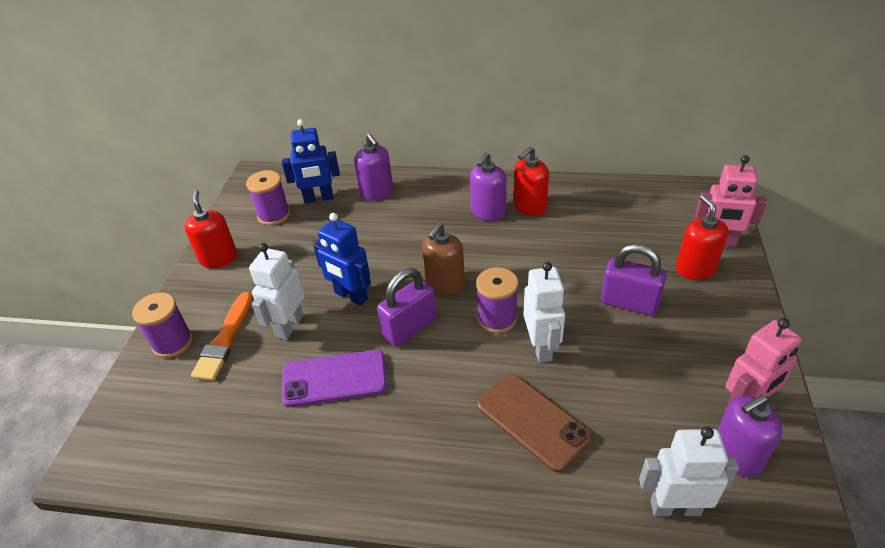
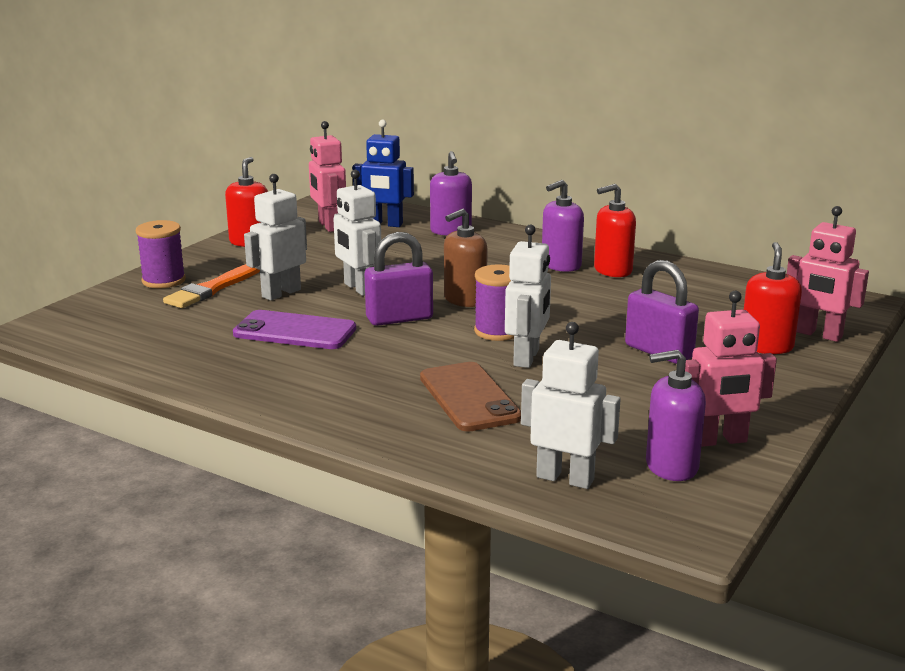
camera: 20 degrees right, 20 degrees down
(274, 215) = (329, 226): purple spool -> pink robot
(351, 296) = (358, 288): blue robot -> white robot

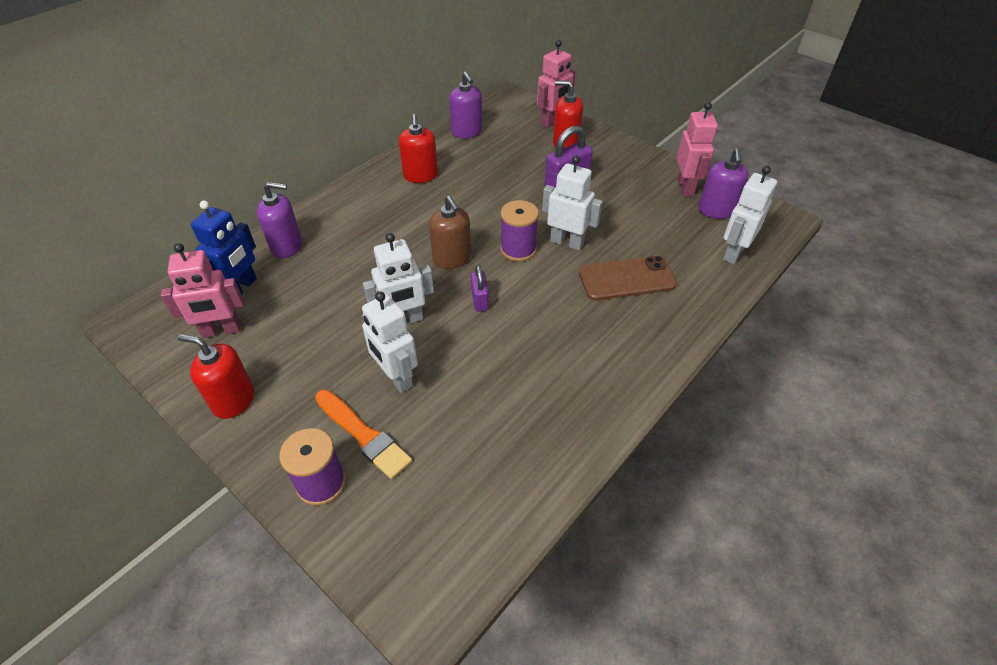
camera: 80 degrees left, 25 degrees up
(295, 331) = (490, 370): purple phone -> none
(399, 318) = (480, 300): purple padlock -> purple padlock, size x0.58
(561, 265) = (399, 198): purple soap dispenser -> purple soap dispenser (467, 132)

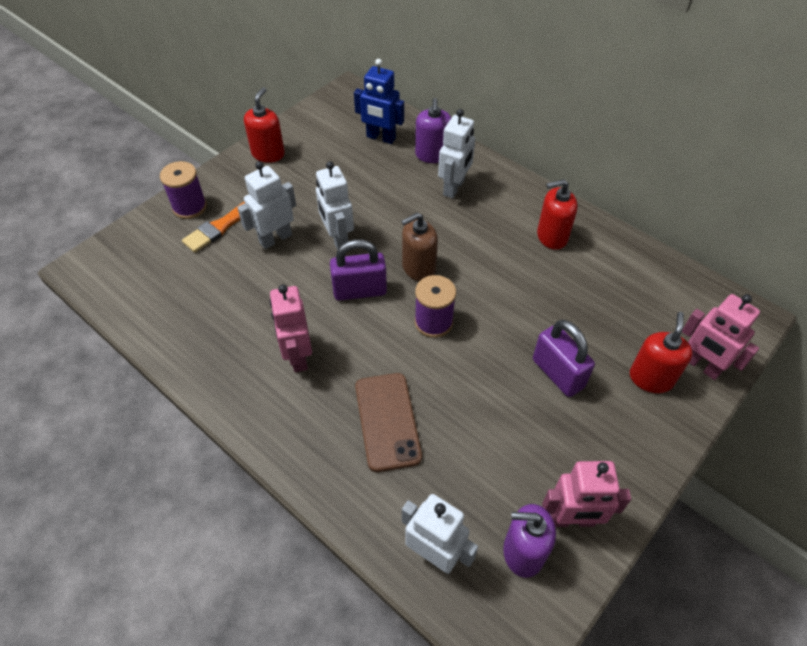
camera: 90 degrees right, 5 degrees up
(221, 331) = (335, 135): pink robot -> pink robot (298, 356)
(467, 132) = (650, 273): purple soap dispenser -> none
(480, 300) = (359, 291): purple padlock -> purple padlock, size x1.71
(567, 242) = (447, 367): white robot -> white robot (454, 188)

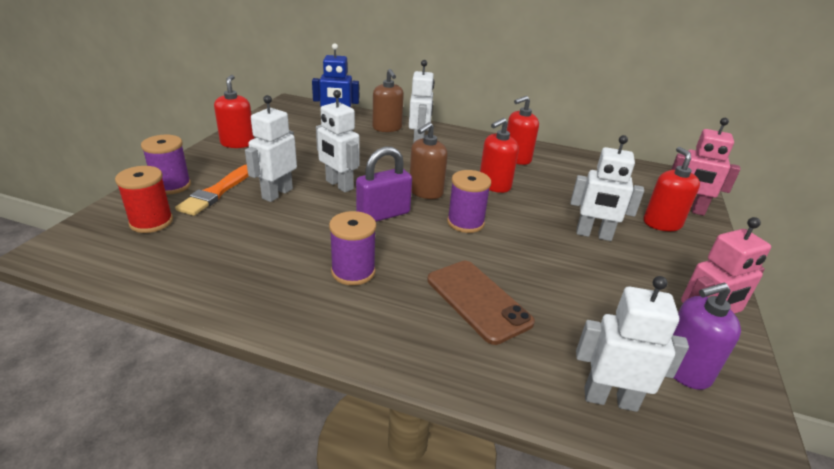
camera: 25 degrees left, 20 degrees down
(159, 252) = (151, 222): none -> red spool
(298, 356) = (353, 271): pink robot -> purple spool
(432, 155) = (387, 128): purple soap dispenser -> brown soap dispenser
(498, 275) = (494, 185): none -> red soap dispenser
(558, 373) = (593, 235): purple padlock -> white robot

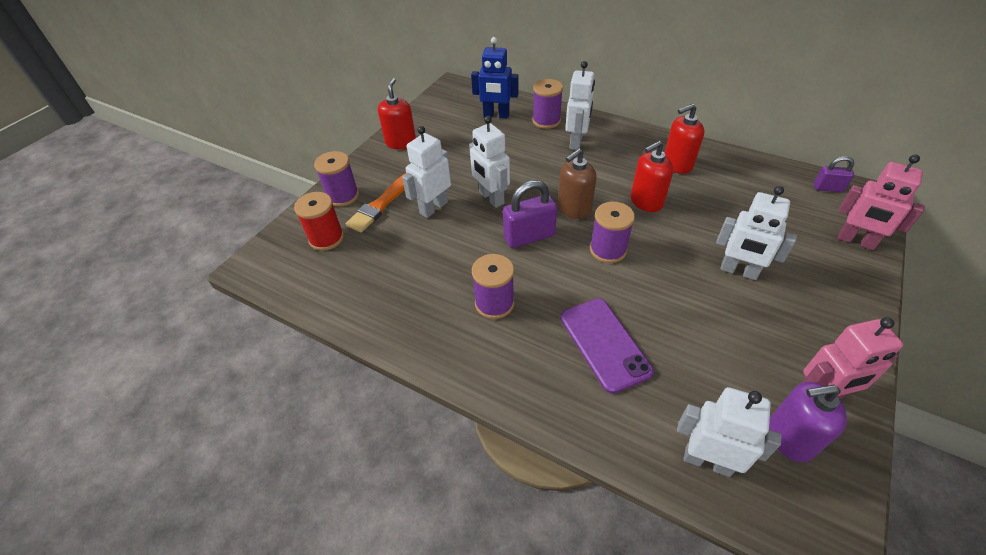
camera: 15 degrees right, 15 degrees up
(387, 128) = (546, 121): brown soap dispenser -> purple spool
(478, 301) = (604, 344): brown phone -> purple phone
(651, 173) = (828, 188): none -> purple padlock
(662, 223) = (820, 259): red soap dispenser -> none

